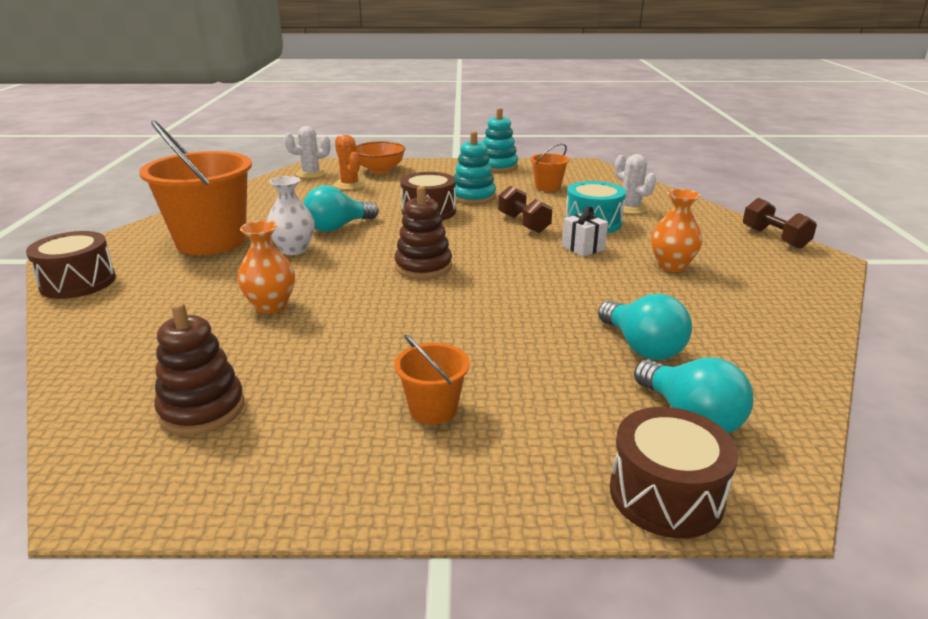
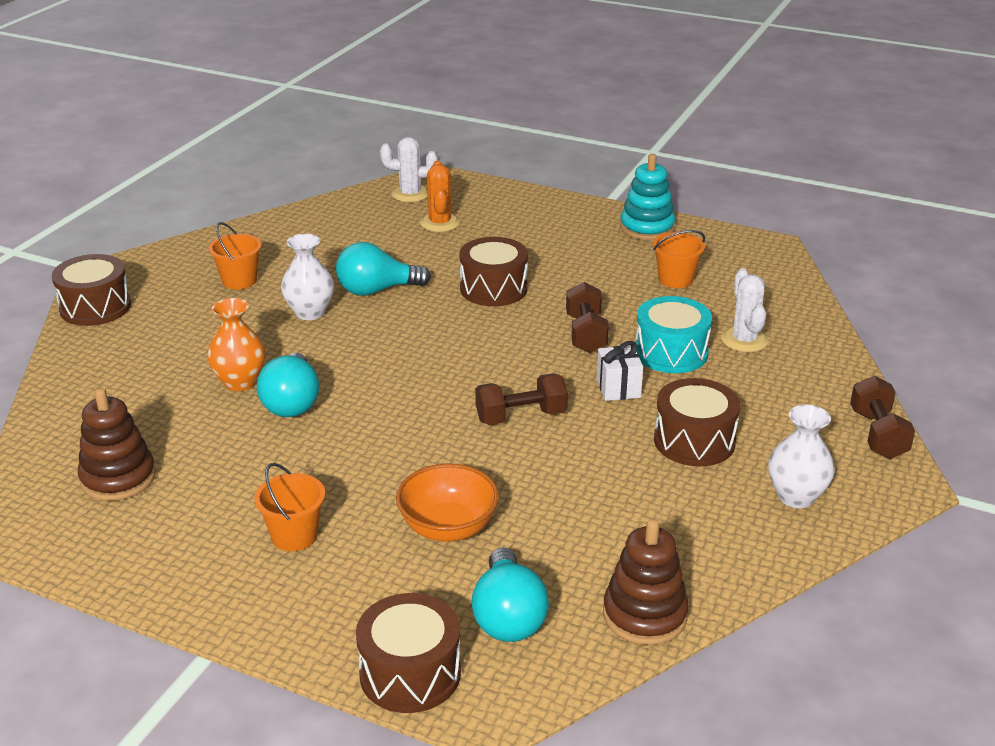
camera: 25 degrees right, 5 degrees up
(211, 241) = (239, 280): orange bucket -> orange bucket, size x0.46
(380, 170) = (495, 203): orange bowl -> orange bowl (448, 528)
(423, 267) = (420, 370): brown stacking toy -> brown stacking toy (644, 615)
(473, 197) = (566, 276): turquoise stacking toy -> none
(534, 278) = (521, 416): none -> brown dumbbell
(642, 347) = (544, 532): turquoise light bulb -> turquoise light bulb (292, 403)
(671, 266) = (694, 441): orange vase -> brown drum
(777, 281) = (796, 497): none -> white vase

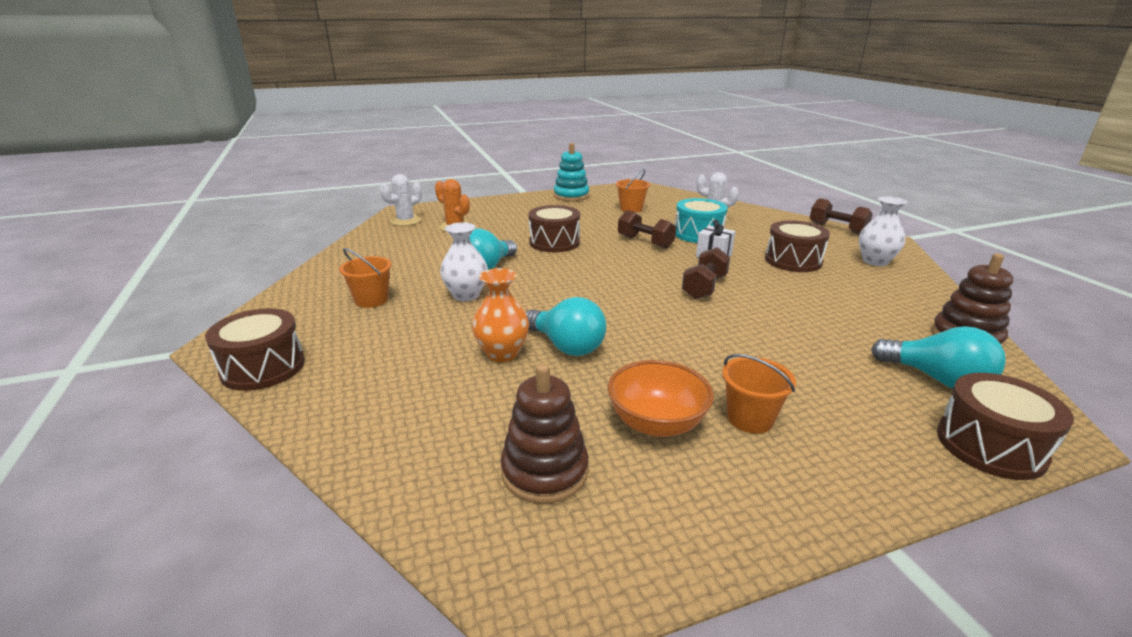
camera: 45 degrees left, 5 degrees down
(448, 528) = (805, 356): orange bowl -> orange bowl (656, 423)

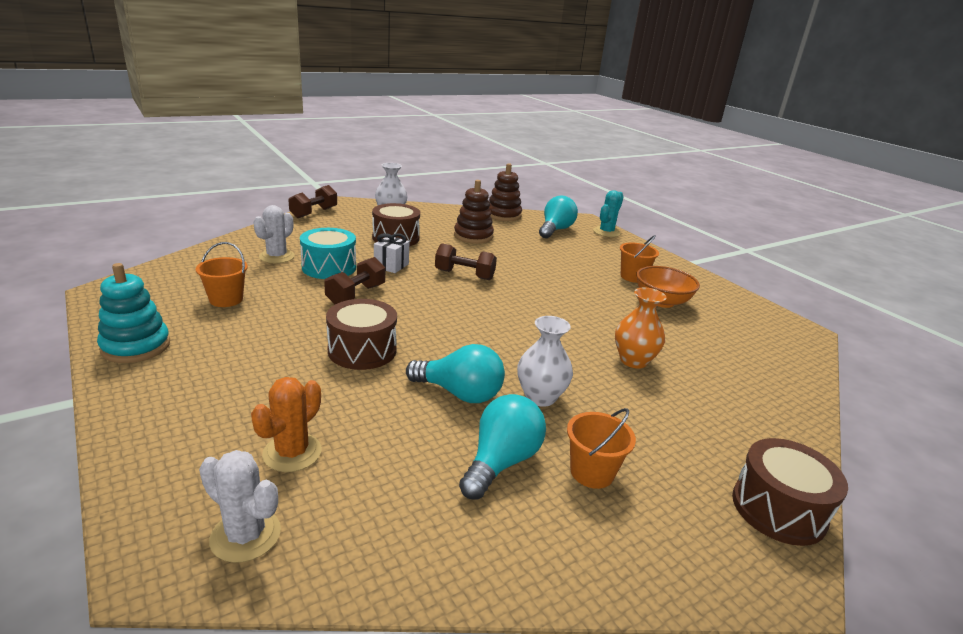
camera: 105 degrees left, 0 degrees up
(545, 471) = (735, 334): brown stacking toy -> brown stacking toy (473, 236)
(566, 346) = (600, 333): turquoise light bulb -> turquoise light bulb (501, 462)
(990, 446) = (606, 232): brown drum -> turquoise cactus

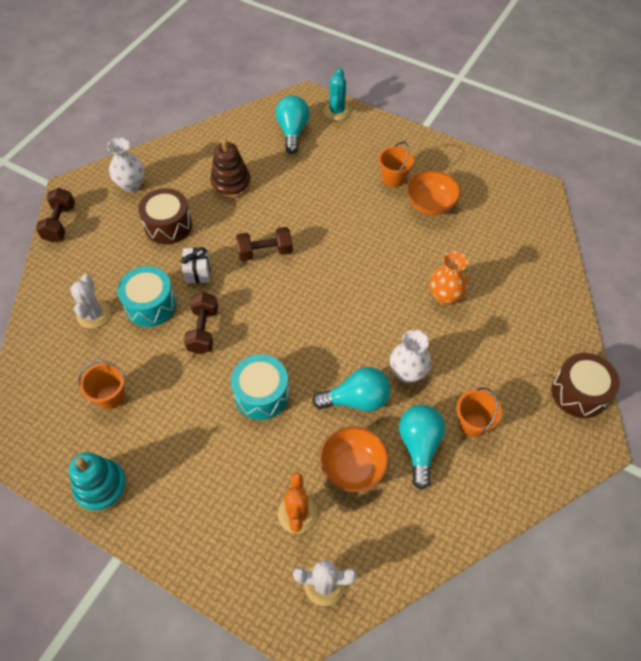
camera: 25 degrees left, 30 degrees up
(362, 350) = (261, 394): brown drum -> turquoise drum
(400, 444) = (353, 468): none -> orange bowl
(503, 215) = (232, 129): brown stacking toy -> none

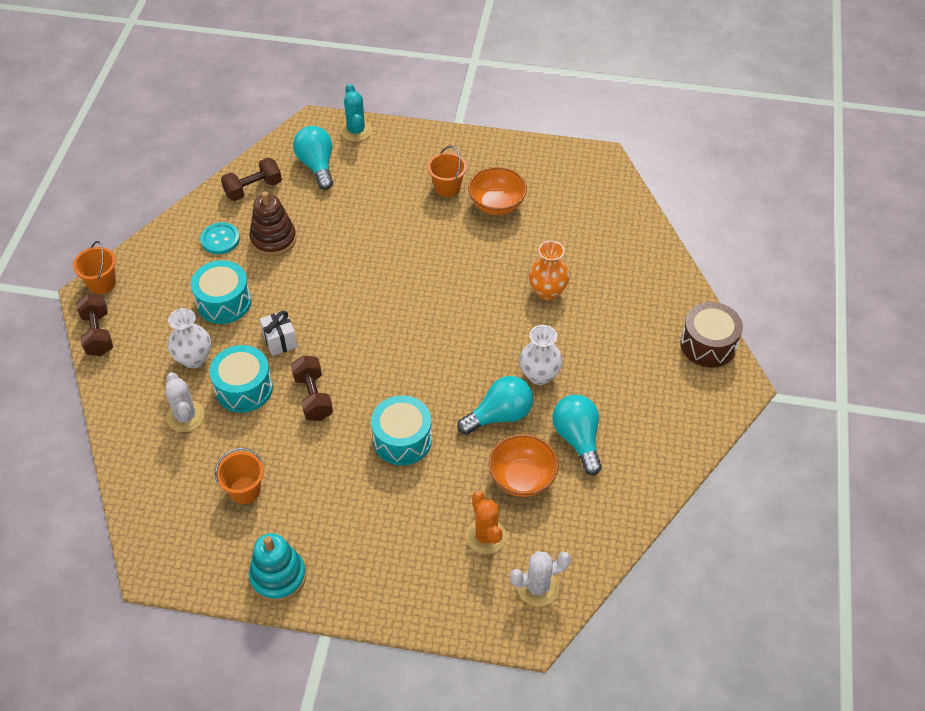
camera: 20 degrees left, 5 degrees down
(131, 184) = (160, 270): white vase -> white vase (194, 358)
(168, 225) = (224, 302): brown drum -> turquoise drum
(189, 172) = (220, 239): none -> turquoise button
(265, 252) = (343, 300): brown dumbbell -> brown dumbbell (253, 189)
(472, 423) = (620, 403): orange bucket -> orange bucket (102, 283)

